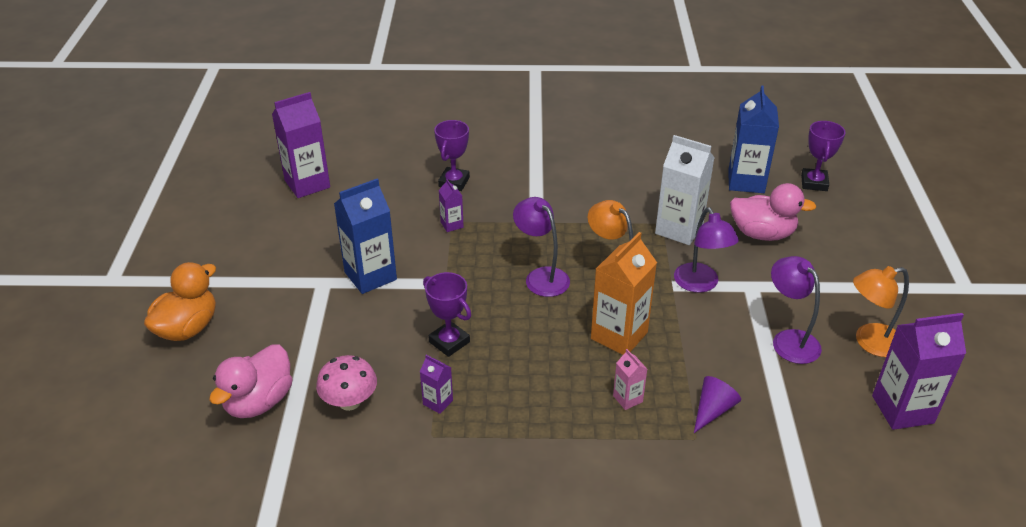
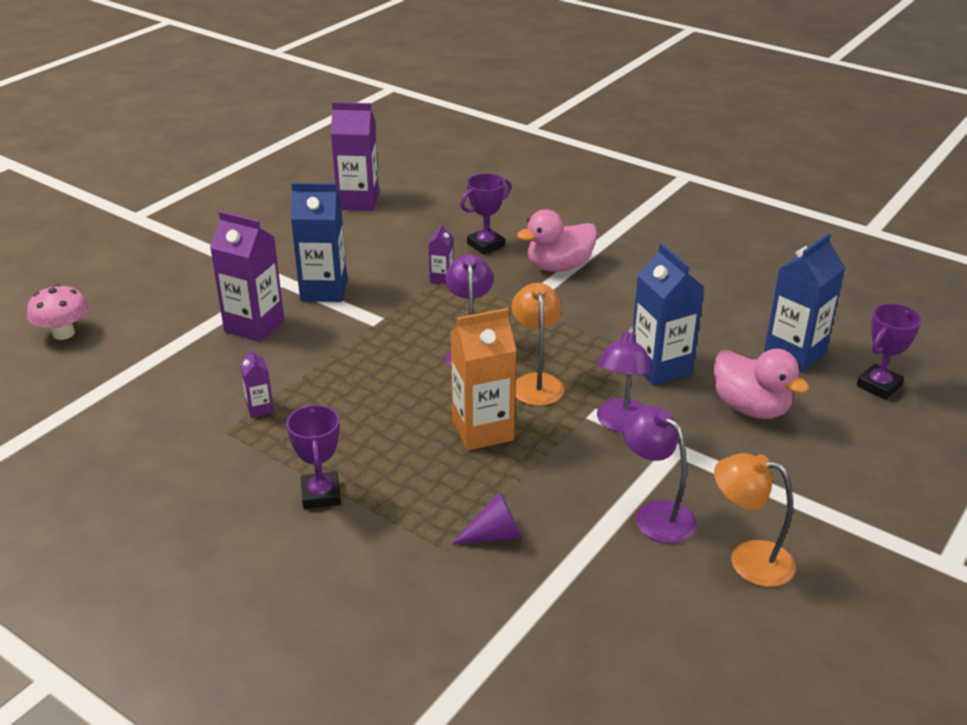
camera: 35 degrees right, 5 degrees down
(188, 328) = (145, 271): orange duck -> none
(259, 401) = (131, 345): pink duck -> pink duck (558, 267)
(349, 402) = (194, 376): pink mushroom -> pink mushroom (63, 333)
(449, 342) = (325, 368): purple trophy -> purple trophy (321, 494)
(627, 399) = (424, 485): pink carton -> none
(679, 229) = (660, 367): white carton -> blue carton
(789, 340) = (655, 514): purple lamp -> purple lamp turned 45 degrees counterclockwise
(902, 409) = (704, 638): purple carton -> purple carton (254, 326)

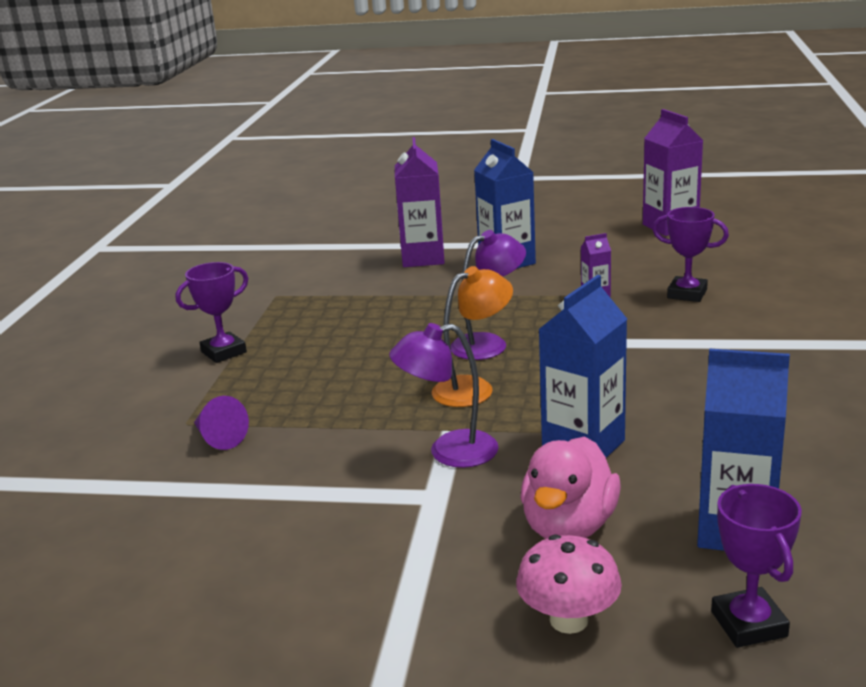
camera: 65 degrees right, 10 degrees down
(63, 333) = (344, 214): pink mushroom -> pink mushroom (568, 620)
(260, 409) = (315, 296): purple carton -> none
(482, 430) = (368, 387): orange carton -> none
(558, 267) = (704, 337): pink duck -> none
(655, 514) = (308, 514): purple lamp -> none
(748, 560) = (268, 596): orange lamp -> none
(879, 386) = (749, 624): purple trophy -> purple trophy turned 60 degrees clockwise

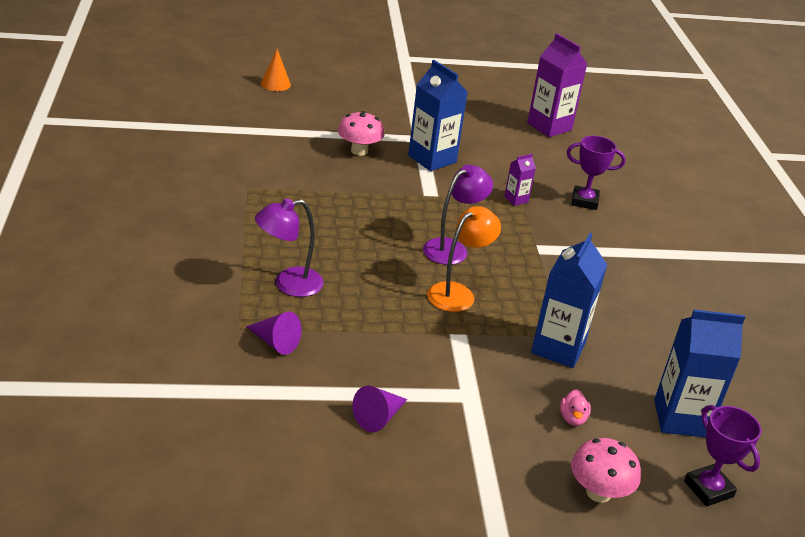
camera: 20 degrees left, 10 degrees up
(224, 352) = (233, 252): purple trophy -> none
(301, 519) = (379, 417): none -> purple cone
(360, 207) = (275, 84): none -> orange cone
(423, 258) = (359, 151): purple carton -> pink mushroom
(449, 452) = (464, 354): purple lamp -> purple lamp (288, 284)
(569, 526) = (572, 418): pink duck -> pink duck, size x0.45

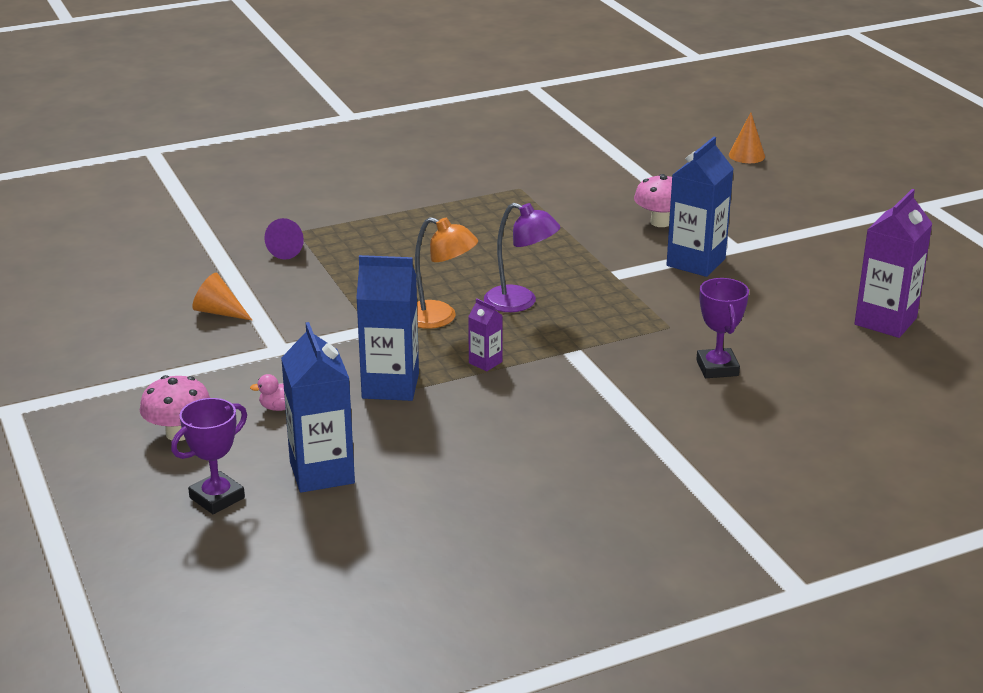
camera: 75 degrees right, 5 degrees down
(288, 284) = (379, 238): purple lamp -> none
(379, 417) = (219, 312): purple cone -> orange cone
(516, 199) = (666, 324): purple carton -> purple carton (485, 362)

